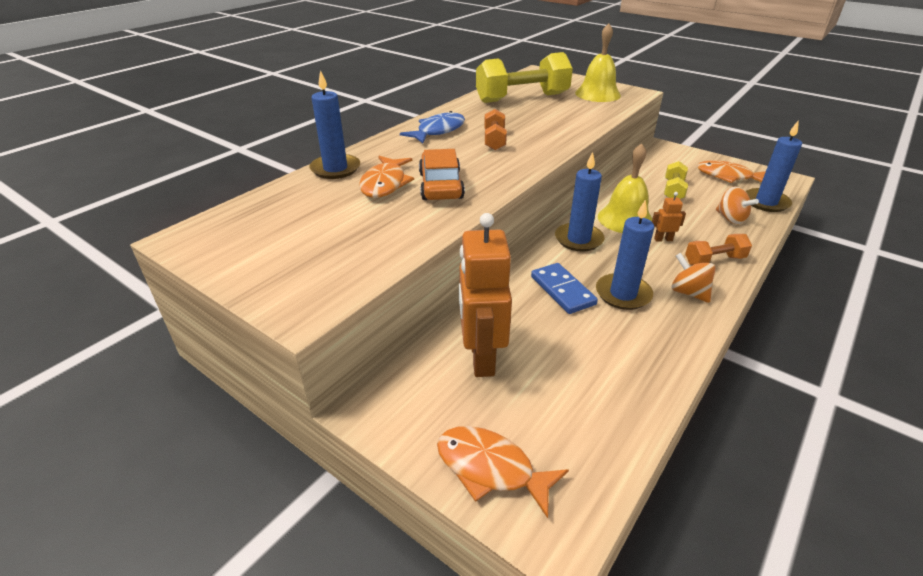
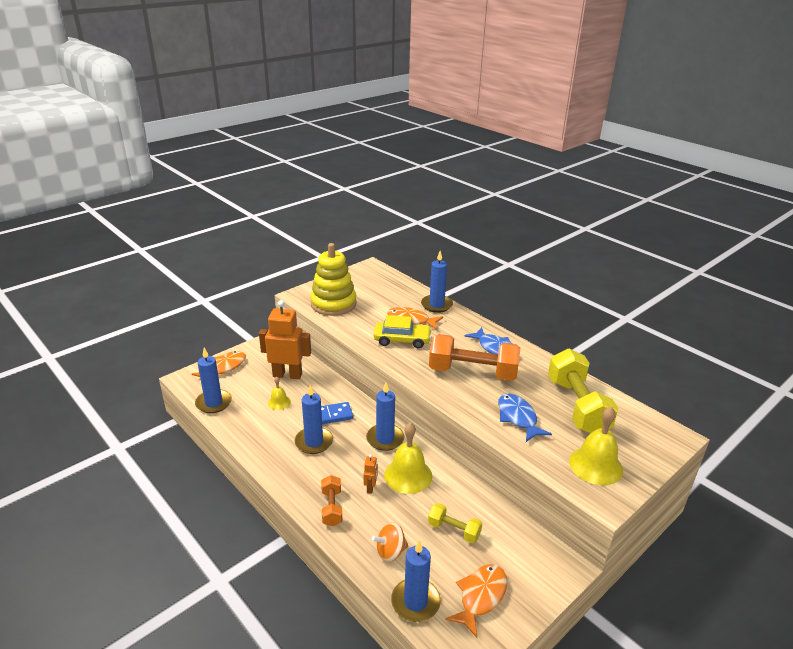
camera: 100 degrees right, 5 degrees down
(338, 260) = (333, 304): none -> yellow stacking toy
(441, 185) = (402, 340): orange car -> yellow car
(494, 140) = (472, 372): orange dumbbell -> orange dumbbell, size x2.01
(559, 119) = (518, 418): none -> blue fish
(559, 350) = (279, 402): none -> yellow bell
(608, 443) = (213, 403): none -> blue candle
(688, 292) = (301, 475): orange spinning top -> none

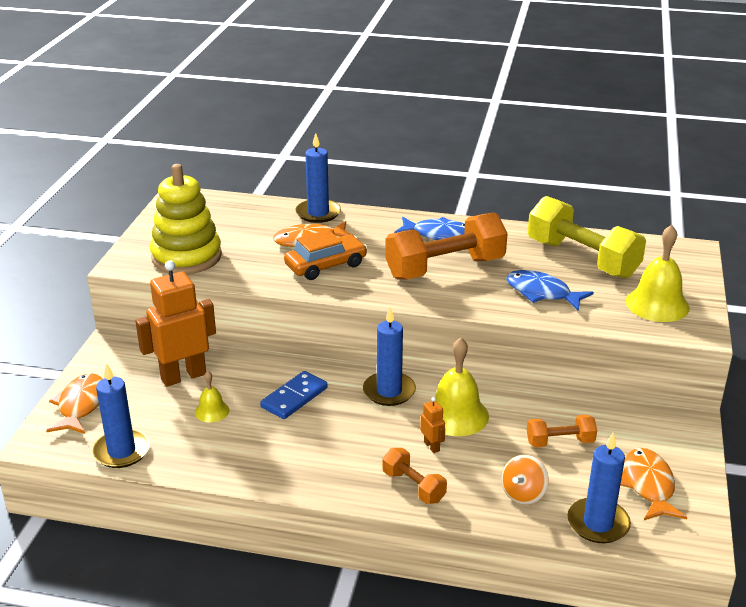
camera: 35 degrees left, 0 degrees up
(314, 442) = (311, 433): blue candle -> none
(402, 340) = (326, 265): yellow car -> orange car
(454, 530) = (560, 442): yellow dumbbell -> orange dumbbell

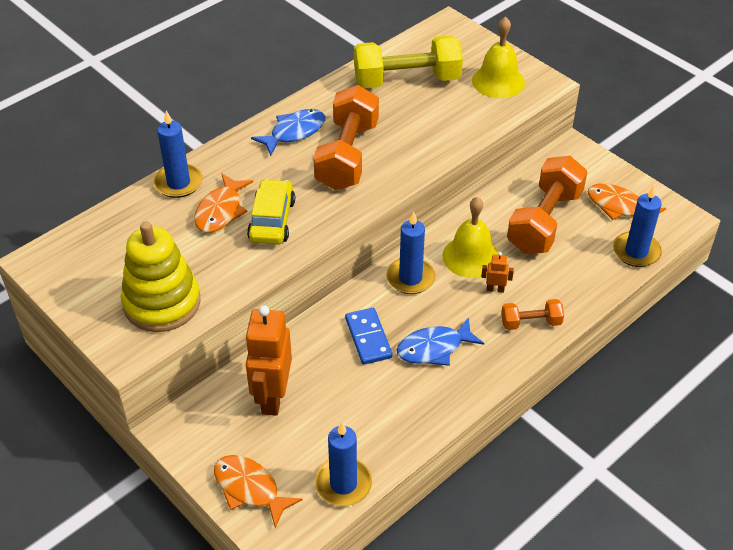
camera: 55 degrees left, 15 degrees up
(212, 411) = (340, 399): yellow bell -> none
(326, 265) = (272, 220): orange car -> yellow car
(523, 494) = (582, 270): orange spinning top -> none
(542, 293) = (431, 125): blue fish -> blue fish (434, 348)
(560, 442) = (544, 221): orange dumbbell -> orange dumbbell, size x2.01

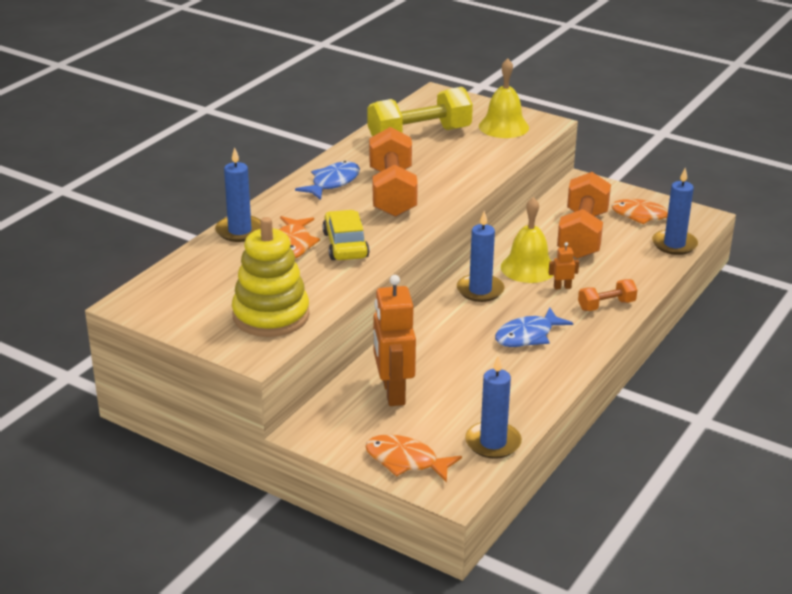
camera: 15 degrees left, 15 degrees down
(368, 338) = (462, 337): blue domino -> none

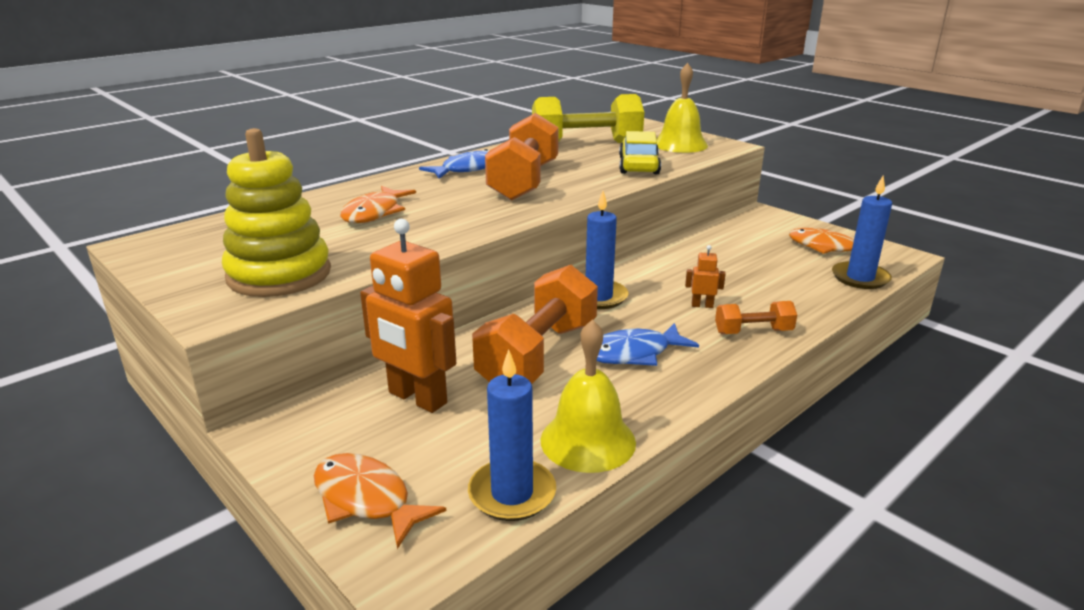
camera: 15 degrees right, 5 degrees down
(240, 231) = (331, 196): blue candle -> none
(345, 245) = (434, 218): yellow car -> yellow car (639, 166)
(393, 392) = (417, 398): orange robot -> orange robot turned 60 degrees counterclockwise
(528, 268) = (668, 281): yellow bell -> yellow bell (588, 441)
(582, 235) = (747, 257): orange dumbbell -> orange dumbbell (538, 355)

